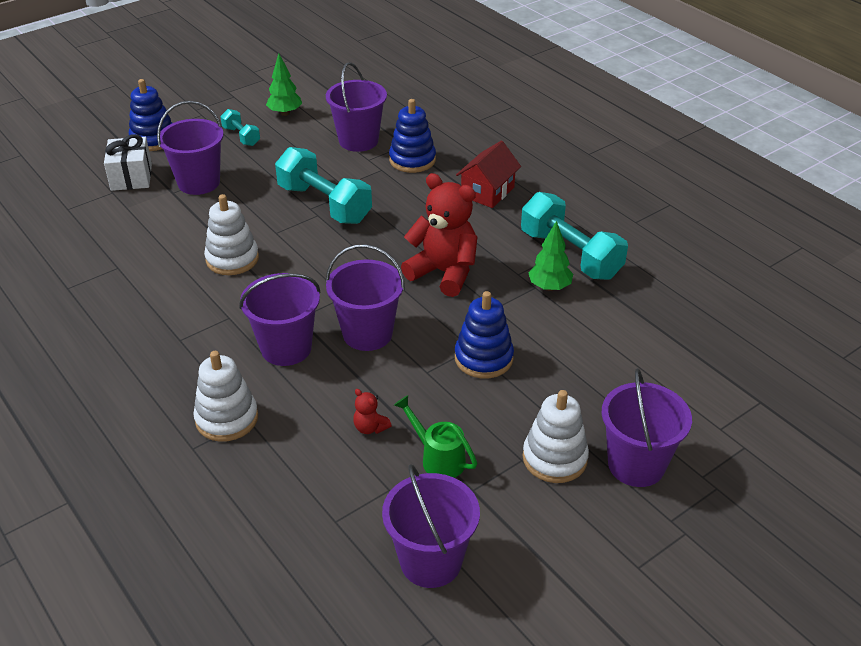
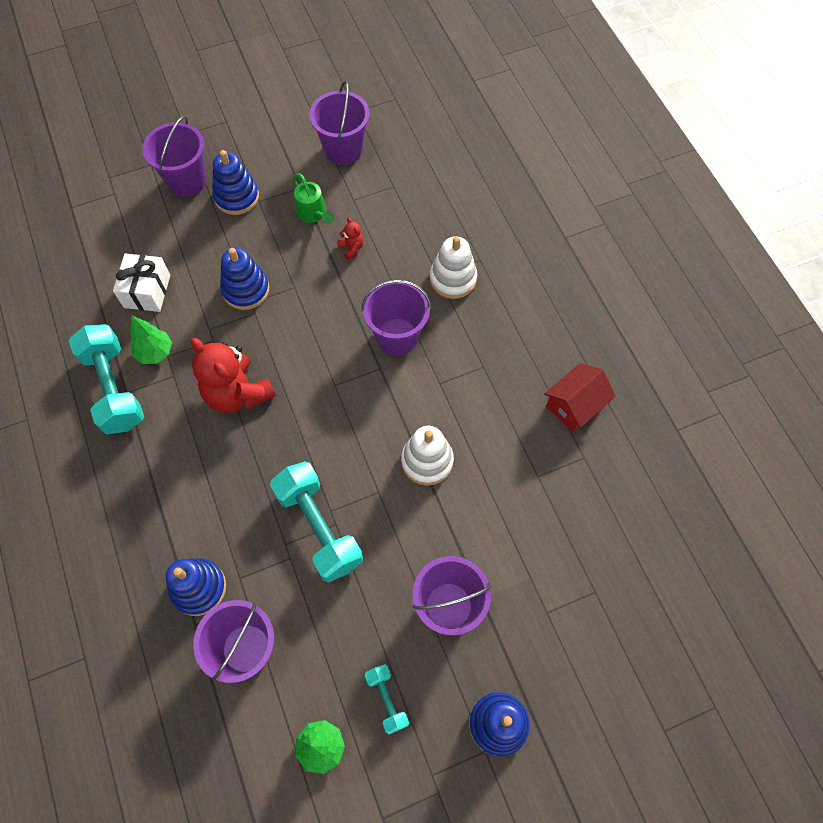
camera: 165 degrees left, 25 degrees up
(131, 177) = (525, 639): white gift -> white gift (147, 291)
(367, 333) = (327, 336): purple bucket -> none
(487, 192) = (143, 505): red house -> red house (575, 405)
(554, 458) = (236, 197): white stacking toy -> blue stacking toy

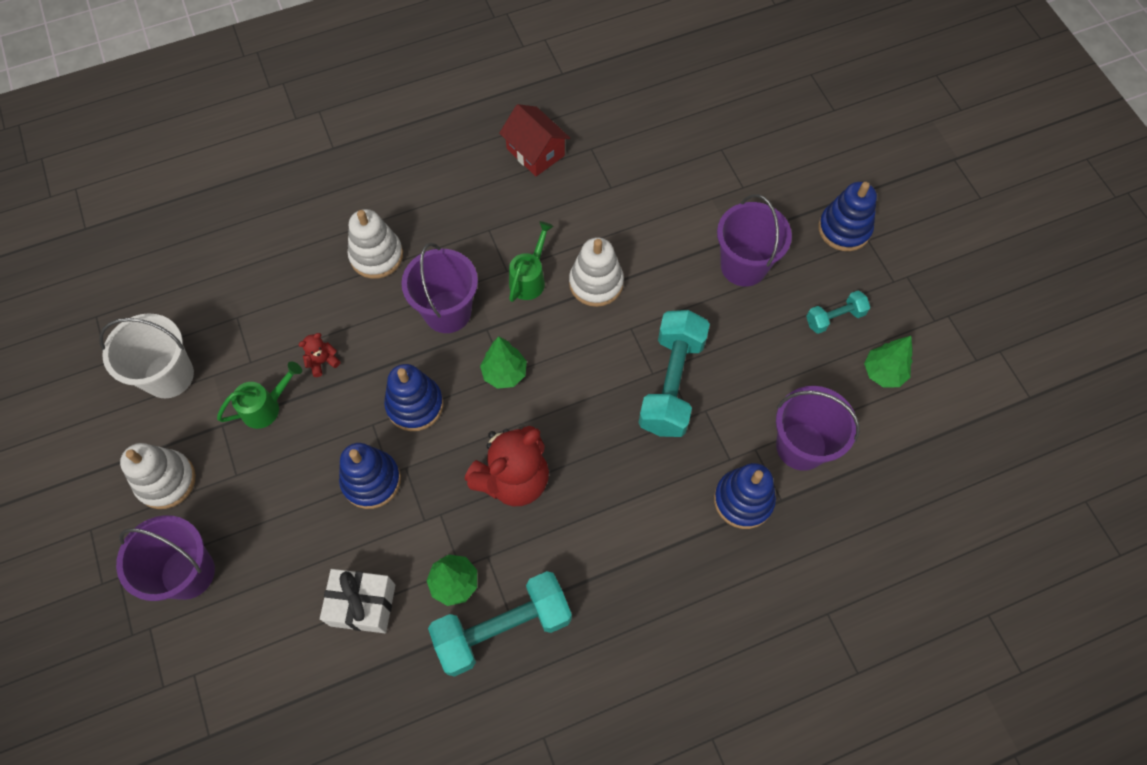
camera: 90 degrees left, 0 degrees up
(236, 197) = (225, 503): blue stacking toy -> blue stacking toy (415, 405)
(258, 159) = (166, 481): none -> white stacking toy
(319, 527) = (671, 383): turquoise dumbbell -> turquoise dumbbell turned 45 degrees counterclockwise
(335, 384) = (504, 373): none -> green tree
(343, 150) = (169, 375): purple bucket -> white bucket
(431, 402) = (529, 278): none -> green watering can

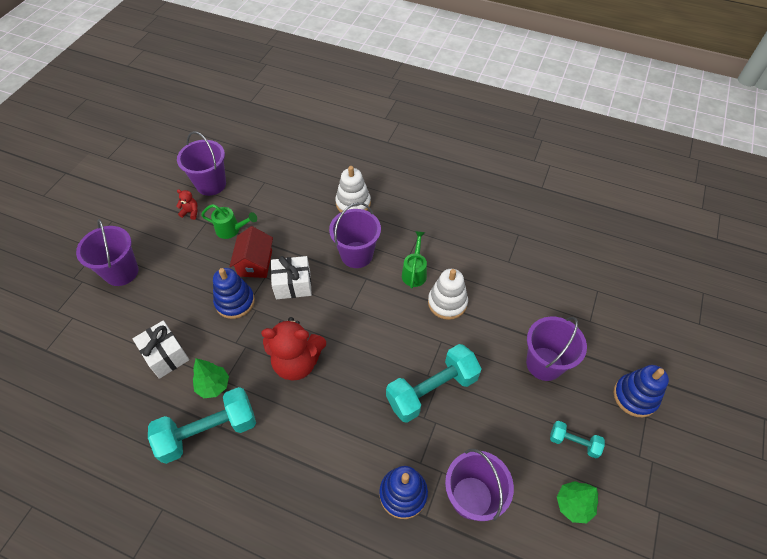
camera: 45 degrees right, 10 degrees down
(166, 481) = (159, 226): white stacking toy -> none
(169, 375) = (211, 184): white bucket -> purple bucket
(322, 361) = (276, 230): red teddy bear -> red teddy bear (190, 212)
(415, 405) = (293, 285): blue stacking toy -> white gift
(503, 628) = (208, 431): turquoise dumbbell -> turquoise dumbbell turned 45 degrees counterclockwise
(504, 373) = (350, 307): green tree -> none
(529, 278) = (414, 272): green watering can -> green watering can turned 60 degrees counterclockwise
(535, 152) = (485, 214): red house -> red house (255, 263)

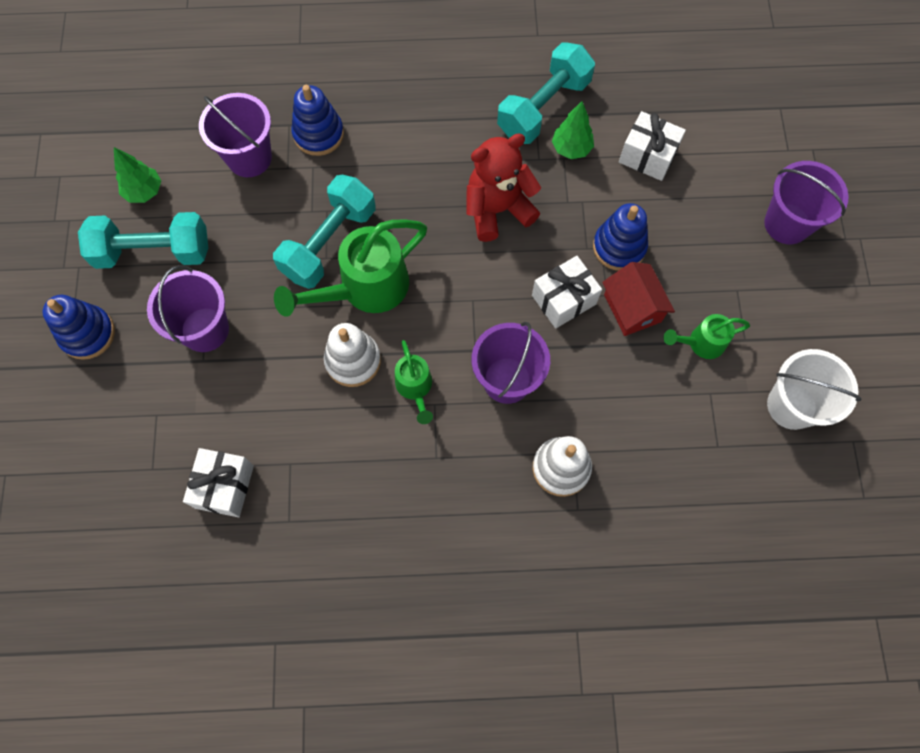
camera: 155 degrees right, 15 degrees up
(190, 212) = (779, 345): red teddy bear -> none
(211, 184) = (791, 406): purple bucket -> white bucket
(419, 345) = (365, 289): none -> green watering can
(552, 264) = (224, 486): none -> white gift
(573, 442) = (153, 252): turquoise dumbbell -> turquoise dumbbell, size x1.97

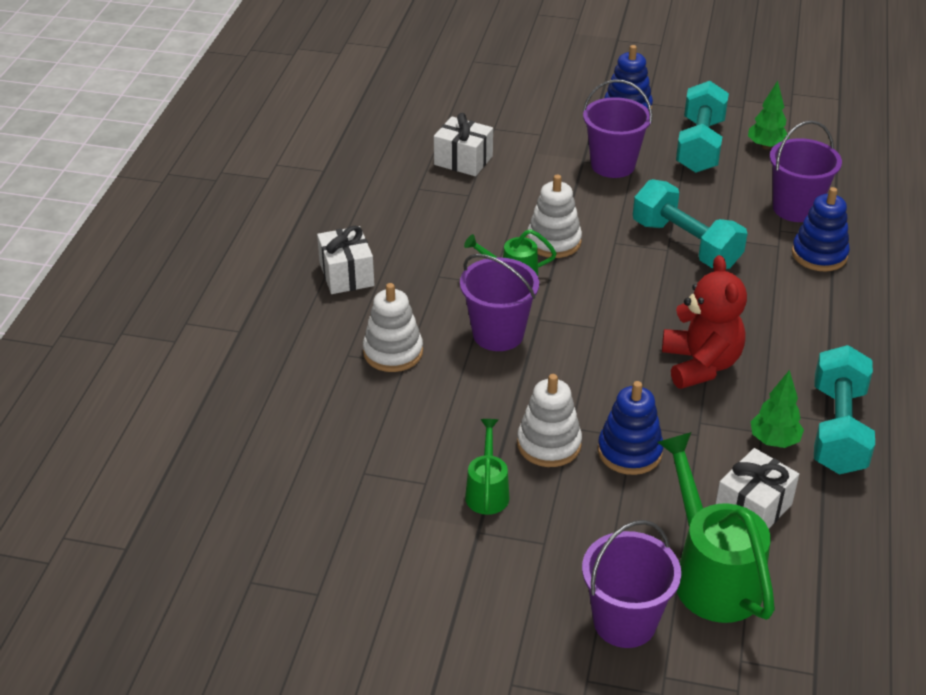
camera: 105 degrees right, 30 degrees down
(365, 289) = (628, 259): green watering can -> green watering can (711, 574)
(543, 107) = (838, 429): turquoise dumbbell -> turquoise dumbbell turned 45 degrees clockwise
(564, 300) = (575, 392): white gift -> white gift (346, 275)
(632, 308) = (549, 444): red house -> white stacking toy
(791, 406) = (383, 550): white bucket -> none

